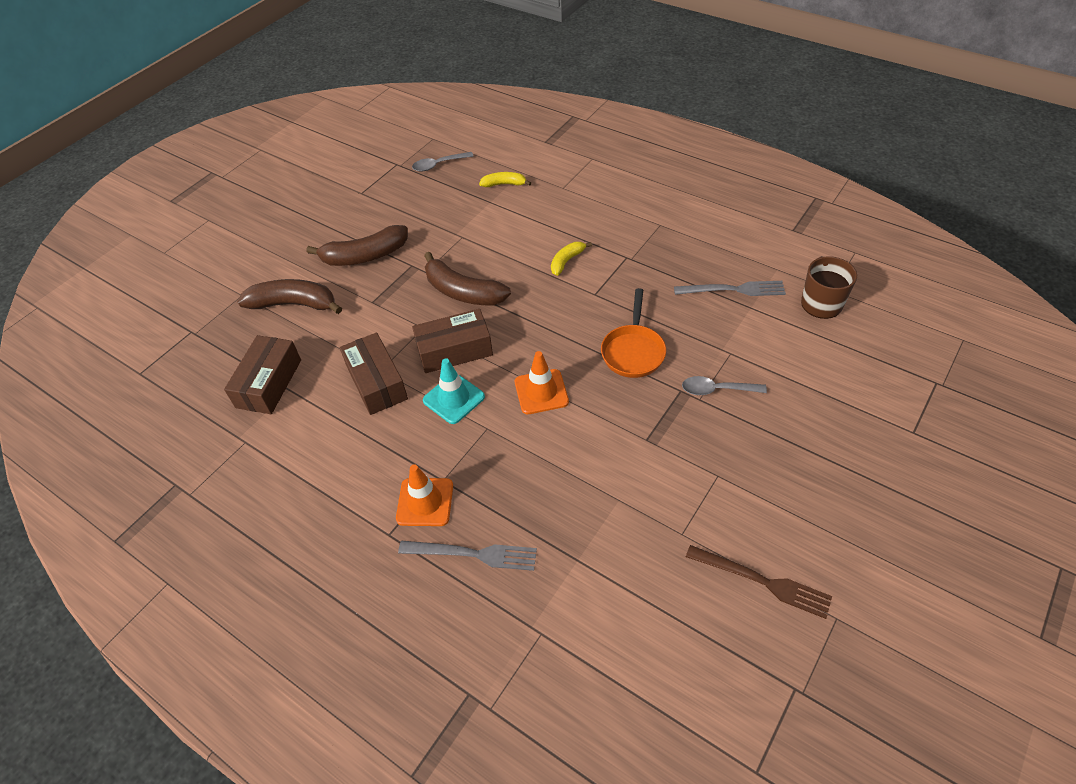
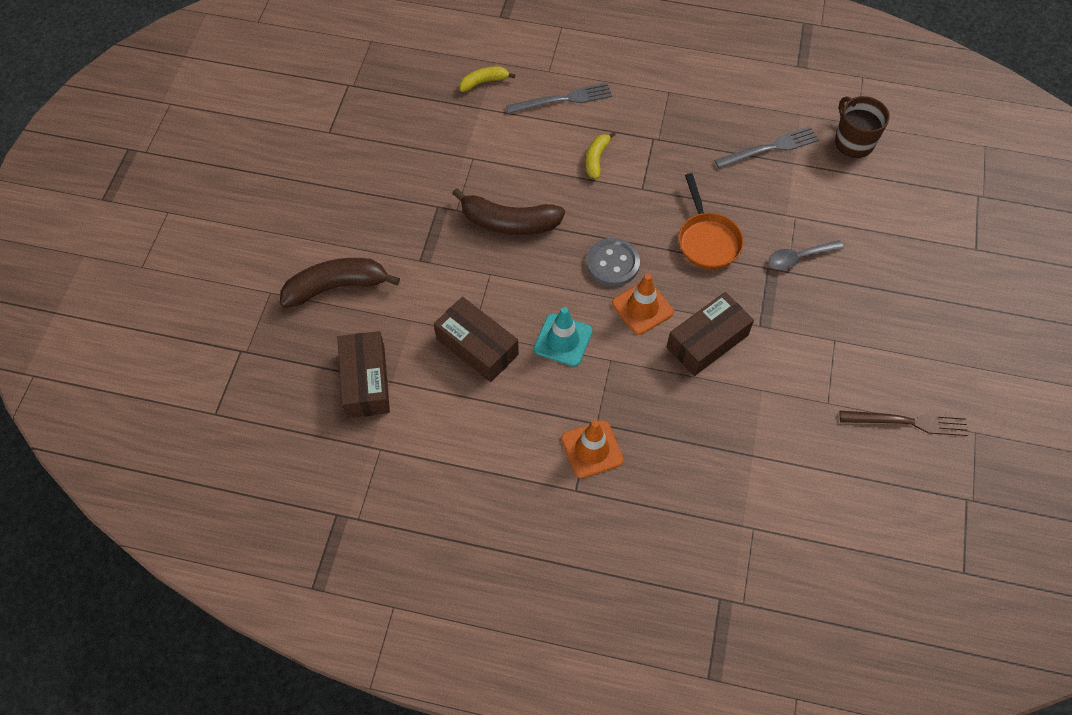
camera: 25 degrees left, 10 degrees up
(365, 256) = (380, 209): brown banana -> none
(438, 165) = (397, 74): grey spoon -> none
(454, 350) = (536, 289): brown box -> brown box (707, 341)
(473, 554) = (661, 482): grey fork -> grey fork (563, 99)
(534, 347) = (612, 263): none -> grey button

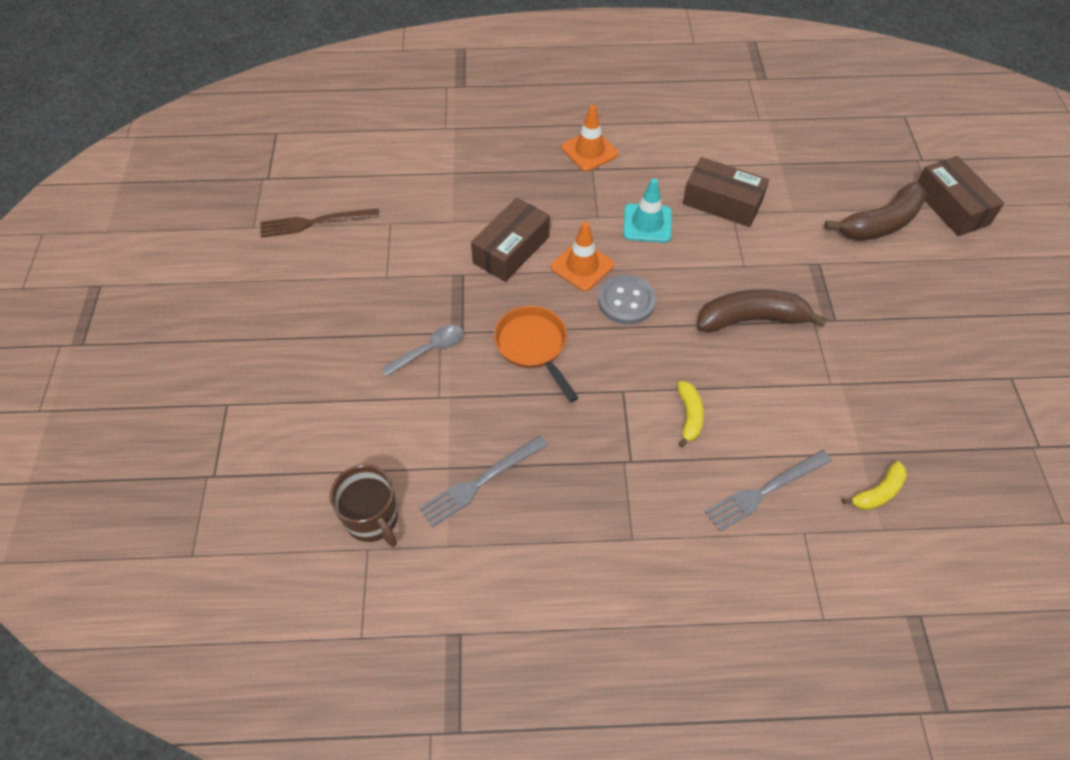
camera: 165 degrees right, 5 degrees down
(366, 382) = (801, 159): brown box -> brown box (951, 206)

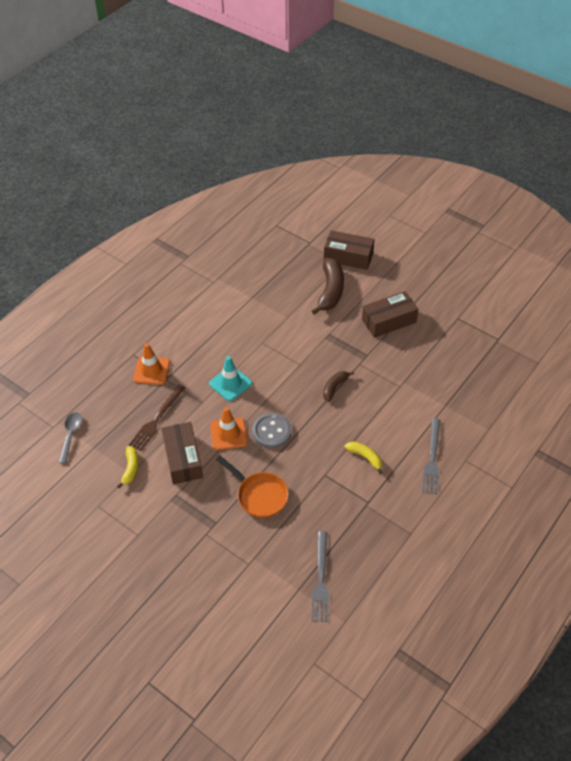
camera: 50 degrees left, 5 degrees down
(315, 222) = (54, 547): brown fork -> brown fork (157, 419)
(372, 519) = (297, 649): brown mug -> none
(429, 350) = (213, 547): grey spoon -> grey spoon (71, 435)
(533, 347) = (259, 495): orange pan -> orange pan turned 150 degrees counterclockwise
(722, 202) = (251, 341): brown box -> brown box (389, 321)
(751, 319) = (334, 387): brown banana -> brown banana, size x0.55
(878, 492) = (470, 416): yellow banana -> yellow banana (131, 469)

